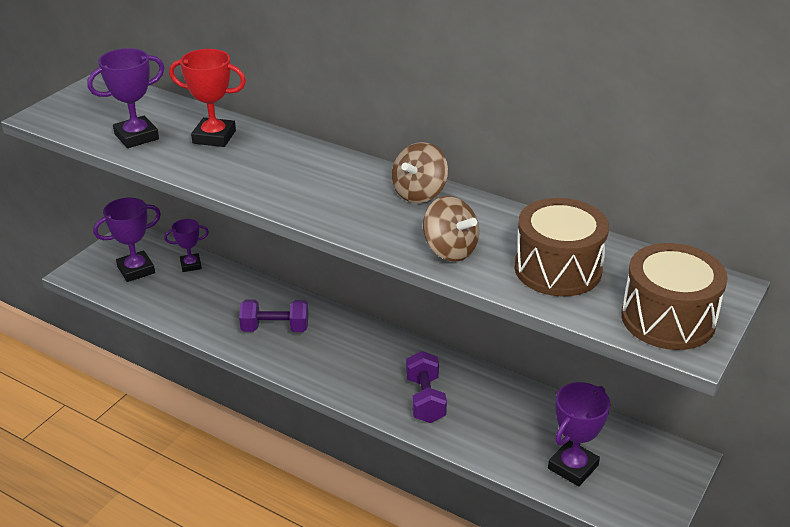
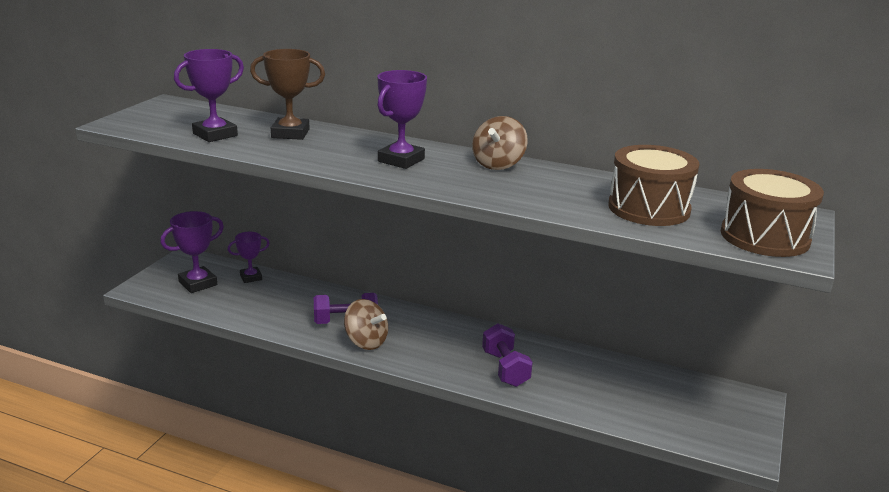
camera: 10 degrees left, 10 degrees down
(214, 137) = (290, 133): red trophy -> brown trophy
(450, 250) = (545, 199): brown spinning top -> brown spinning top (366, 342)
(573, 467) = (660, 412): purple trophy -> purple trophy (401, 160)

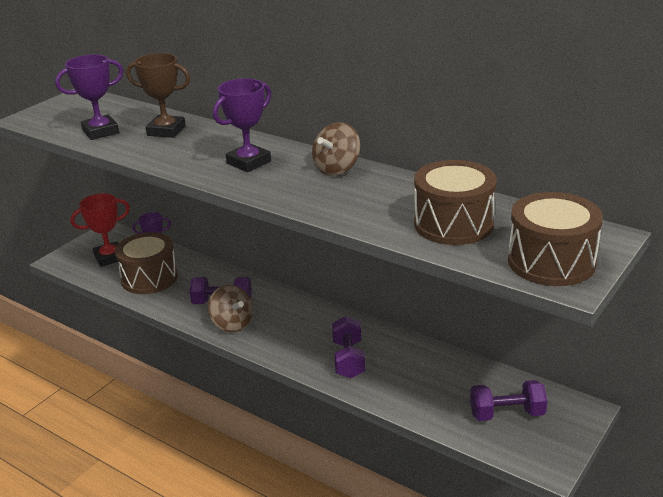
camera: 15 degrees right, 5 degrees up
(198, 283) = (109, 257): purple trophy -> red trophy
(253, 302) = (149, 278): none -> brown drum
(685, 408) = (507, 414): none -> purple dumbbell

